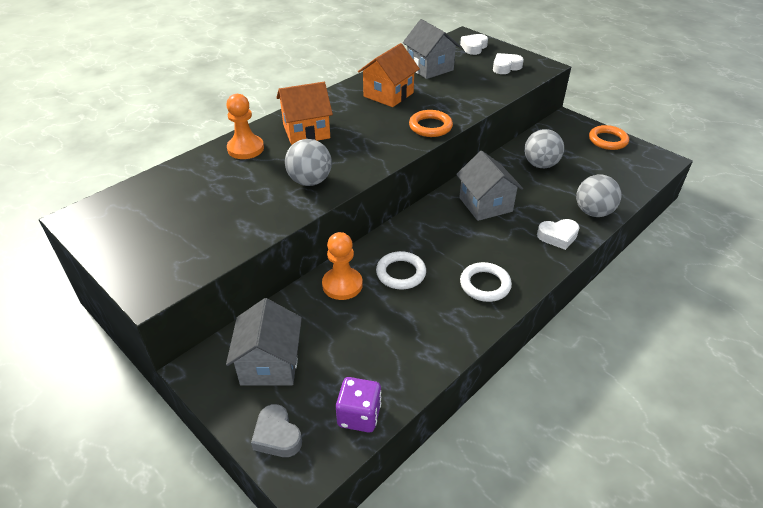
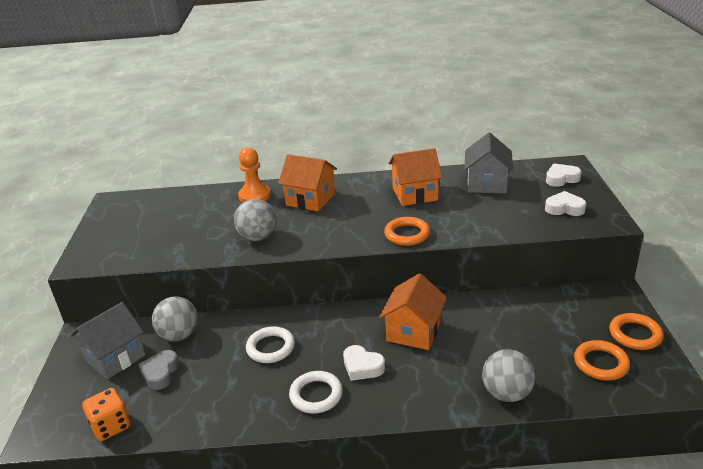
camera: 45 degrees right, 10 degrees down
(277, 436) = (59, 404): grey heart -> grey heart (160, 373)
(342, 285) = (223, 332): orange pawn -> none
(359, 415) = (111, 426): purple dice -> orange dice
(485, 204) = (413, 331): grey house -> orange house
(540, 165) = (519, 323): grey ball -> grey ball (179, 335)
(558, 236) = (437, 394): white heart -> white heart (362, 367)
(614, 166) = (601, 363): none -> orange ring

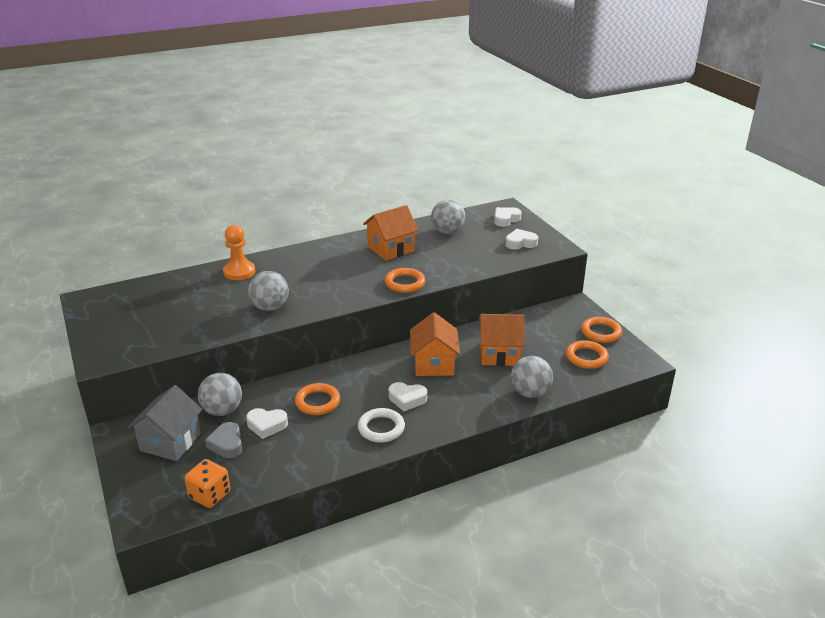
camera: 25 degrees left, 0 degrees up
(208, 362) = (267, 425): none -> white heart
(270, 348) = (317, 402): white ring -> orange ring
(310, 199) = (297, 267): orange house -> orange house (499, 354)
(487, 184) = (447, 232): grey house -> grey ball

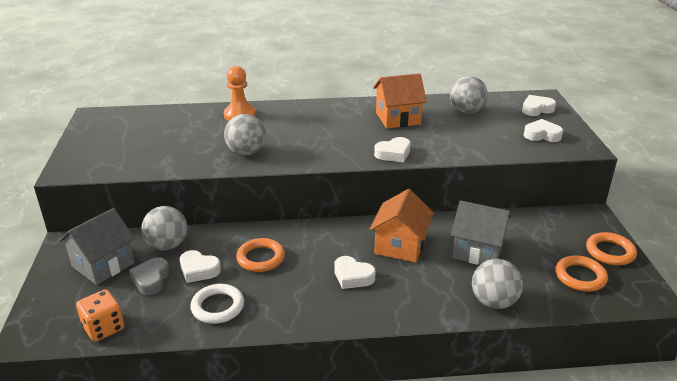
camera: 20 degrees right, 0 degrees up
(381, 428) = (309, 301): white ring -> white ring (218, 307)
(405, 283) = (393, 154): orange ring -> white heart
(499, 354) = (477, 250): orange house -> grey house

